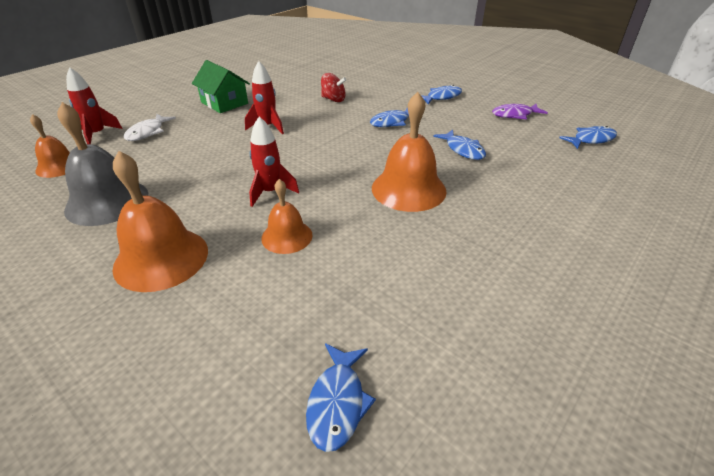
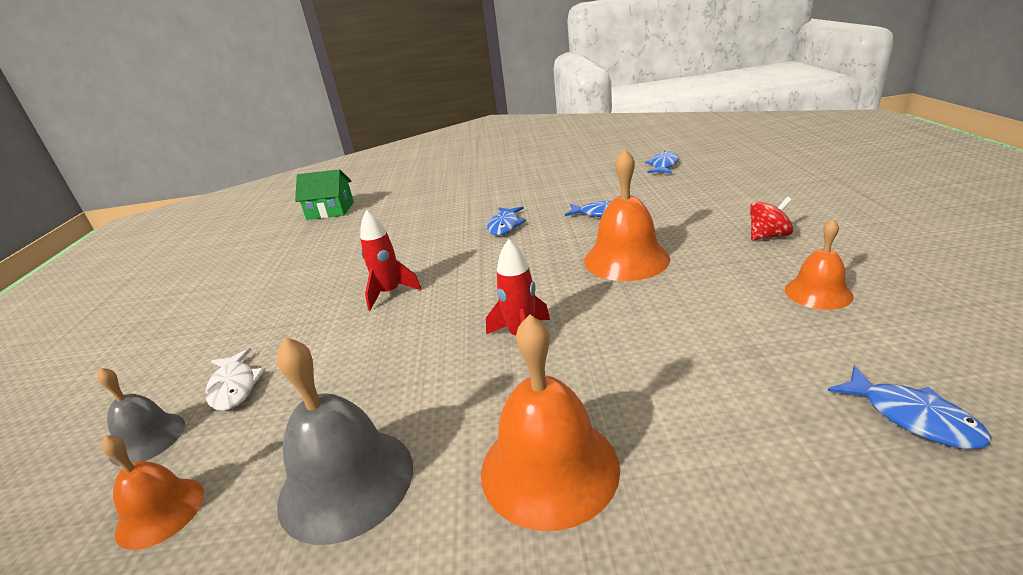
camera: 40 degrees left, 10 degrees down
(97, 134) = (147, 438): red rocket -> grey bell
(224, 103) = (282, 304): green house -> green house (330, 210)
(287, 236) = (618, 354): orange bell -> orange bell (818, 292)
(333, 99) = (409, 238): red spinning top -> red spinning top (768, 236)
(441, 97) = (505, 190): blue fish -> none
(515, 115) = (585, 175): purple fish -> none

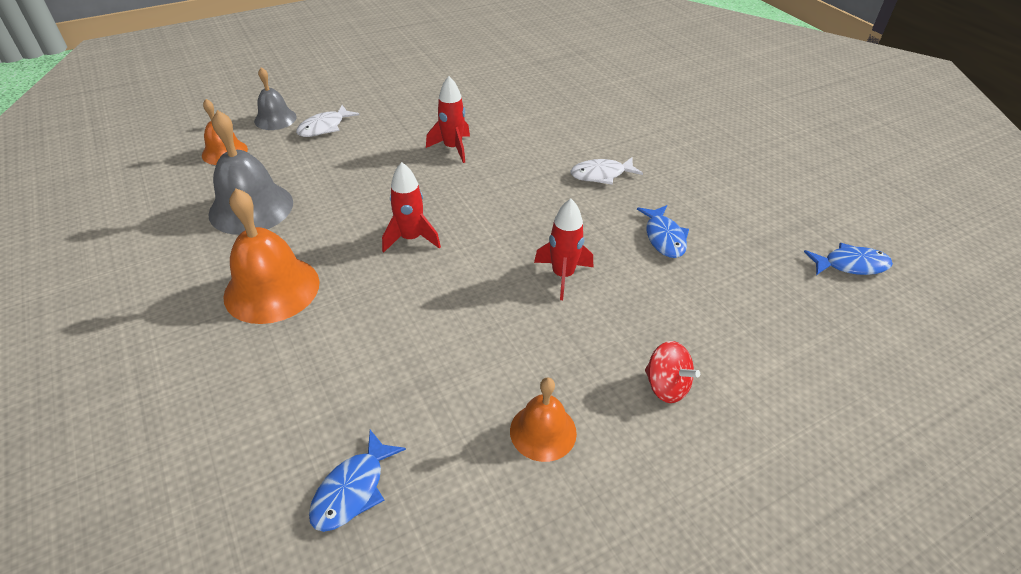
camera: 60 degrees right, 15 degrees up
(330, 210) = (585, 58): green house -> none
(505, 226) = (601, 175): blue fish -> white fish
(626, 259) = (562, 275): orange bell -> red rocket

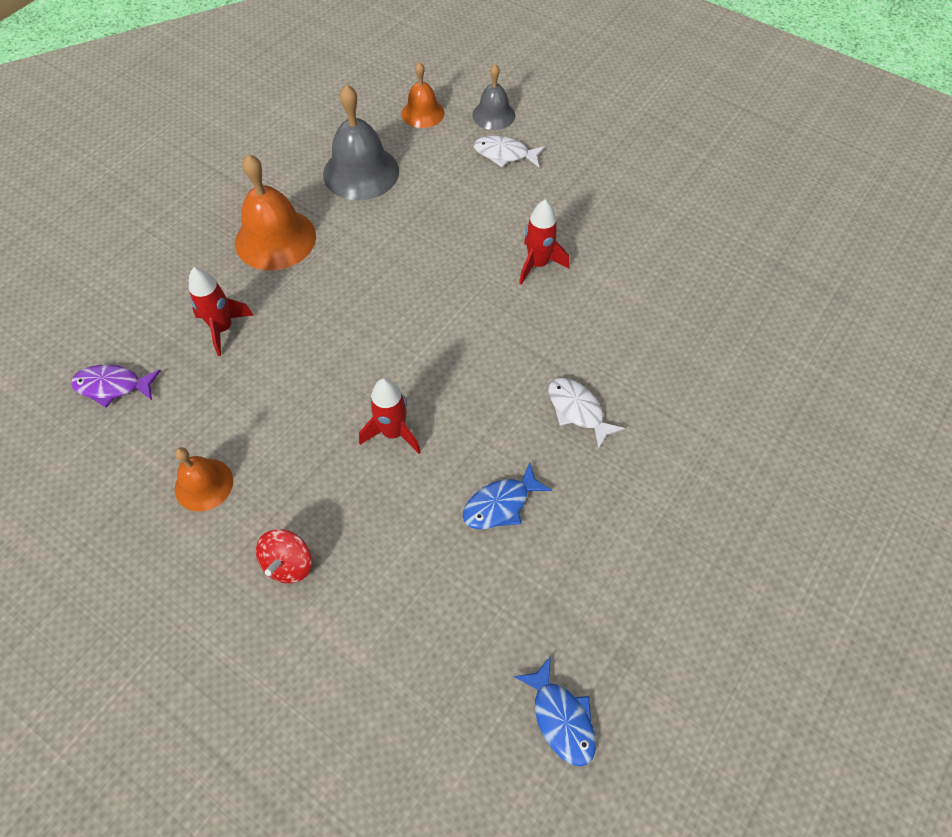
camera: 65 degrees right, 15 degrees up
(353, 489) = (113, 386): blue fish -> purple fish
(411, 239) = (382, 296): red rocket -> red rocket (223, 328)

